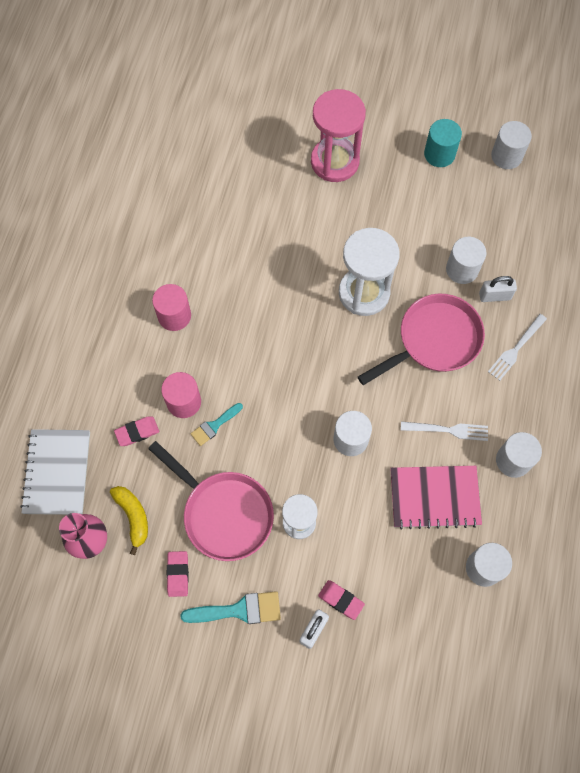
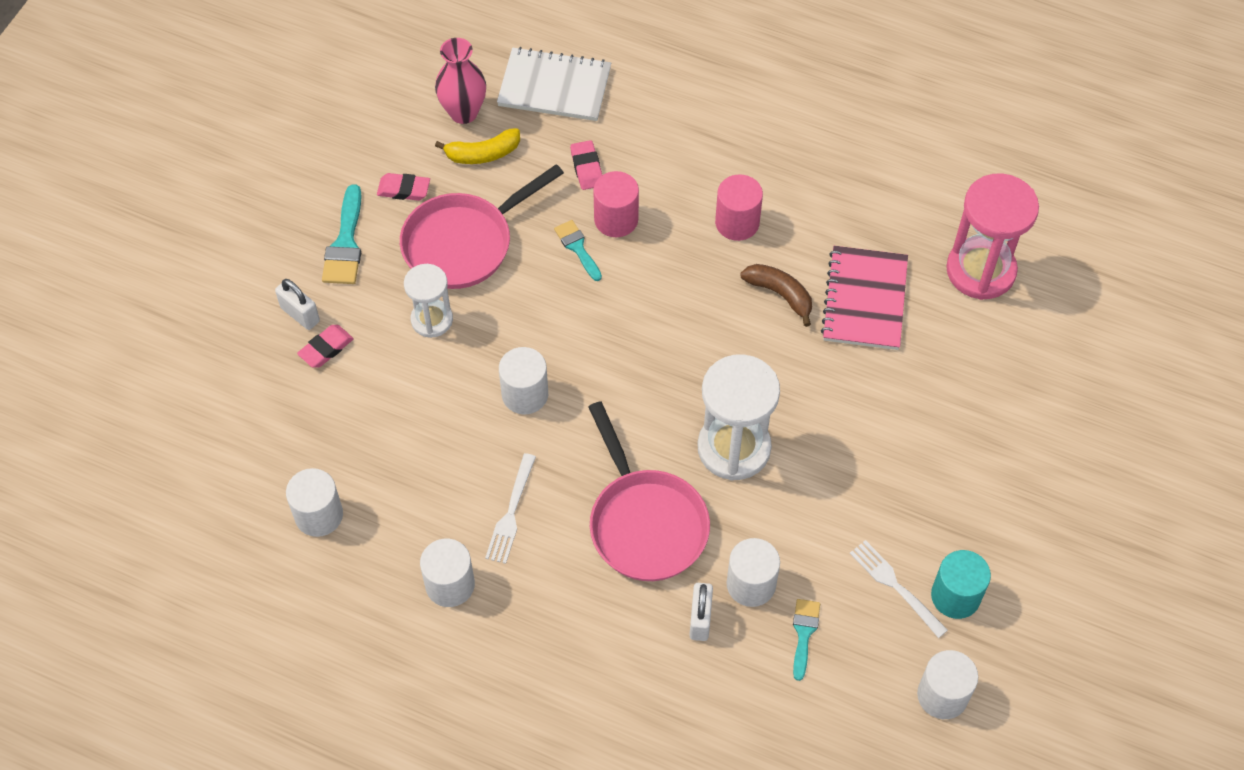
camera: 100 degrees right, 10 degrees down
(233, 279) = (780, 294): none -> brown banana
(335, 161) = (956, 448): pink hourglass -> pink hourglass (980, 270)
(434, 497) = (424, 477): pink notebook -> pink notebook (864, 300)
(487, 235) = (804, 633): none -> turquoise brush
(516, 349) = (612, 628): white fork -> white fork (895, 586)

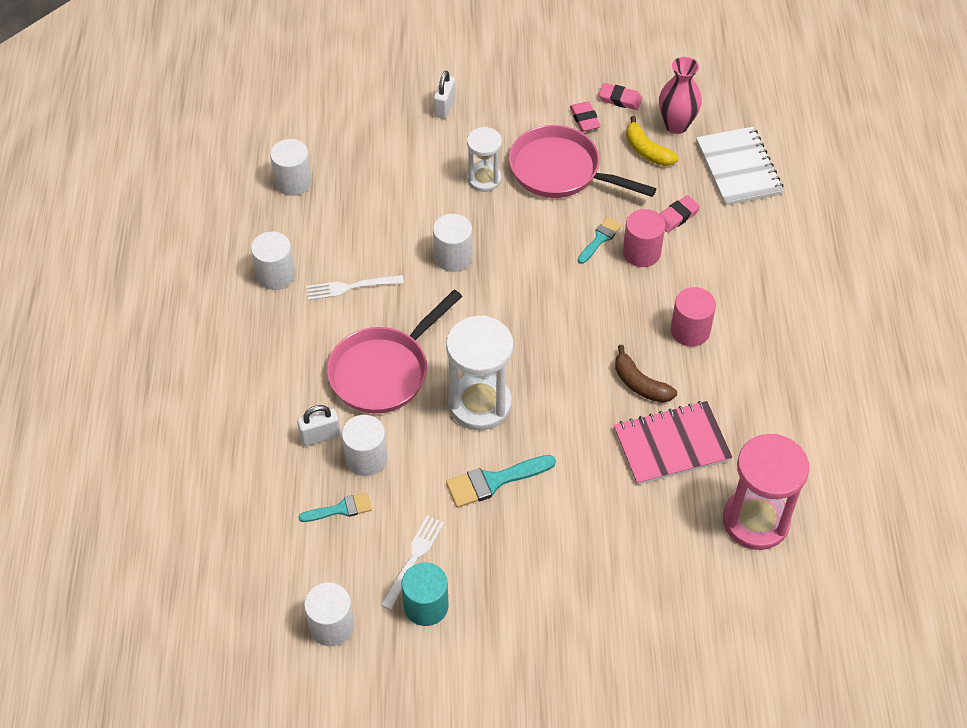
camera: 65 degrees right, 5 degrees down
(326, 348) = (425, 132): pink eraser -> pink eraser (620, 99)
(345, 244) = (518, 106): turquoise brush -> turquoise brush (494, 481)
(780, 294) = (640, 384): brown banana -> brown banana turned 120 degrees clockwise

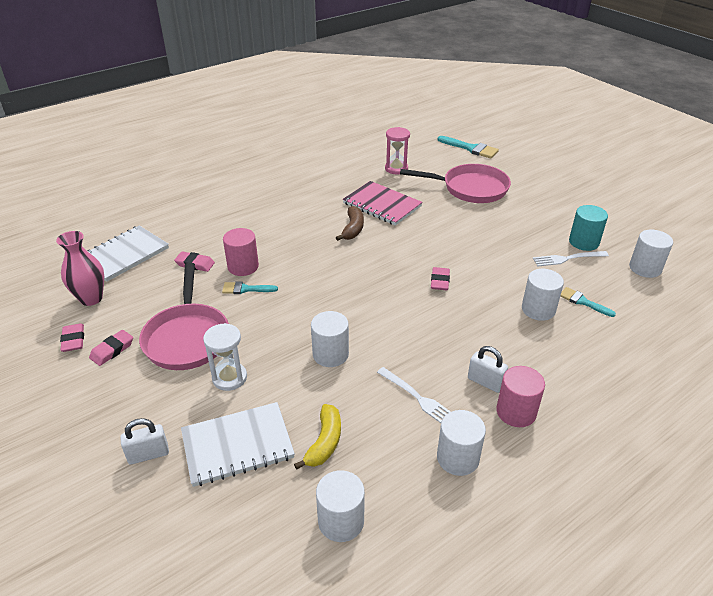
camera: 125 degrees left, 15 degrees down
(320, 436) = (553, 339): white padlock -> white padlock (485, 382)
(384, 371) = (468, 337): pink pan -> pink pan (470, 188)
(408, 156) = (237, 445): none -> white notebook
(479, 404) = (440, 281): white hourglass -> pink eraser
(494, 481) = (483, 252): turquoise brush -> turquoise brush (471, 148)
(647, 151) = (132, 302): yellow banana -> yellow banana (324, 442)
(690, 330) = (293, 226): pink cylinder -> pink cylinder (516, 412)
(755, 521) = (396, 168): pink hourglass -> pink hourglass, size x0.60

